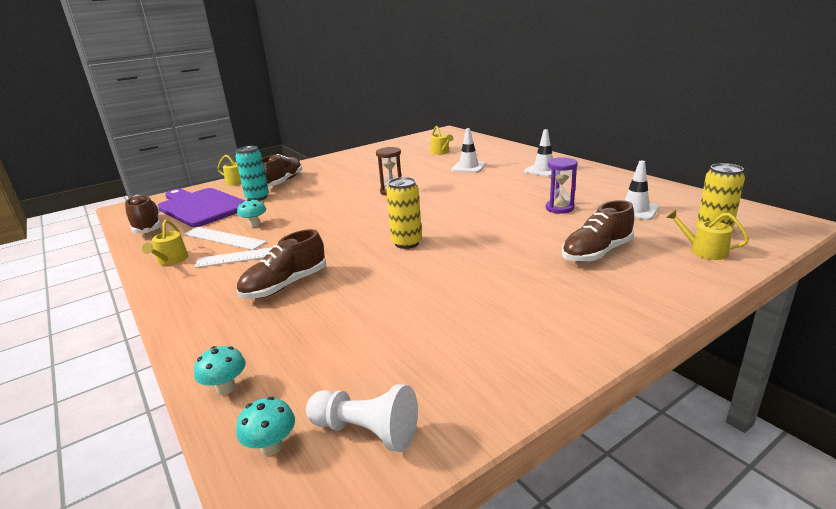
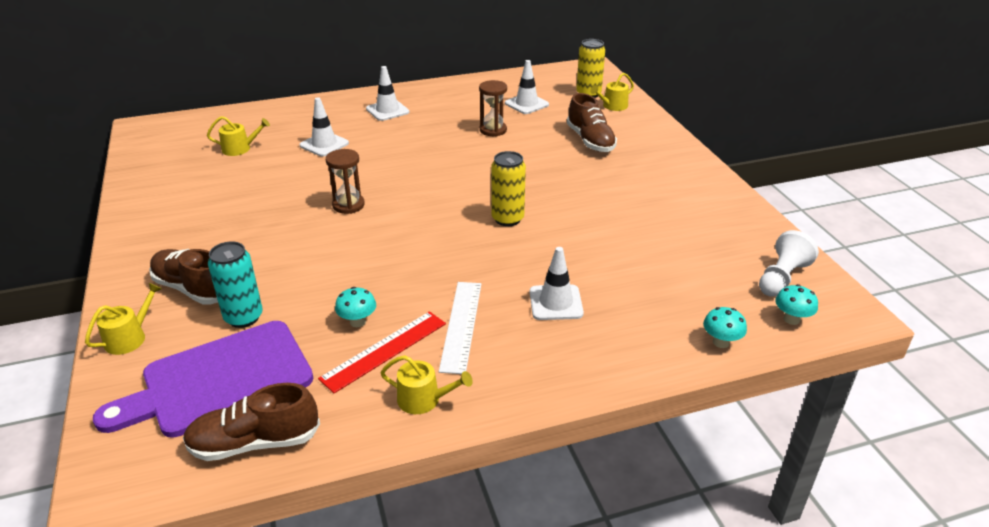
camera: 75 degrees left, 10 degrees up
(224, 238) = (384, 350): white ruler -> red ruler
(285, 285) = (556, 303): brown shoe -> white traffic cone
(559, 208) = (493, 130): purple hourglass -> brown hourglass

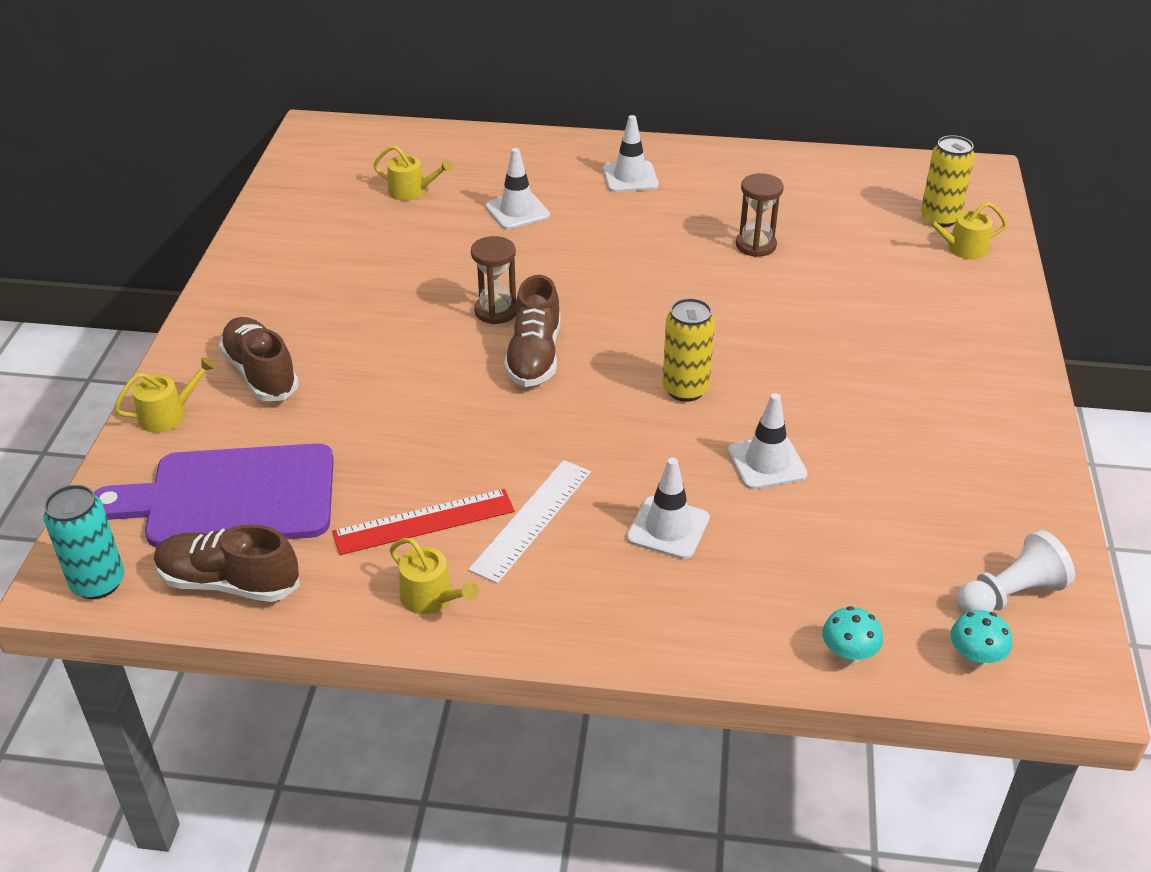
camera: 25 degrees right, 5 degrees up
(243, 317) = (295, 428): turquoise can -> turquoise can (98, 583)
(357, 322) = (415, 475): turquoise mushroom -> none
(526, 104) = (833, 213): white traffic cone -> white traffic cone (766, 463)
(590, 141) = (886, 299): brown shoe -> brown shoe (534, 356)

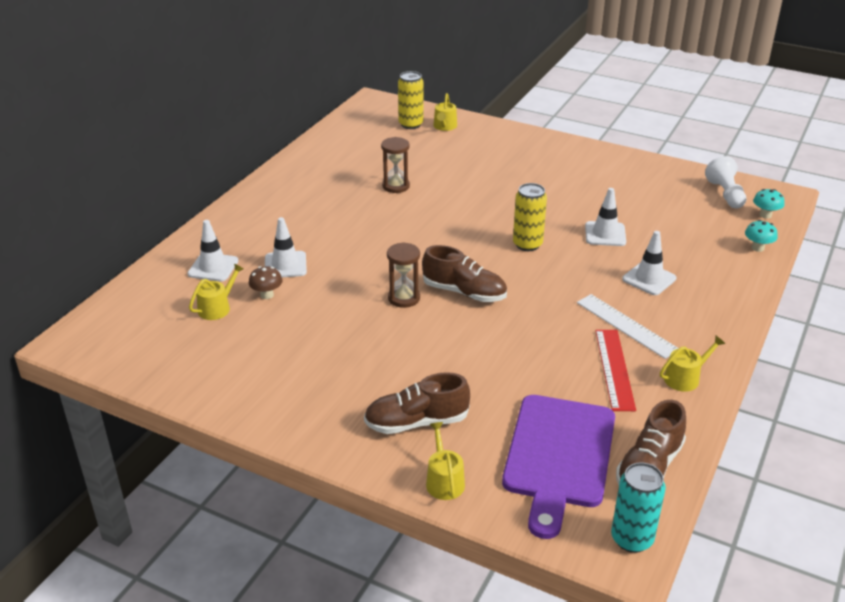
camera: 70 degrees left, 5 degrees down
(451, 215) = (267, 295): none -> brown mushroom
(630, 177) = (280, 211): white traffic cone -> white traffic cone (213, 267)

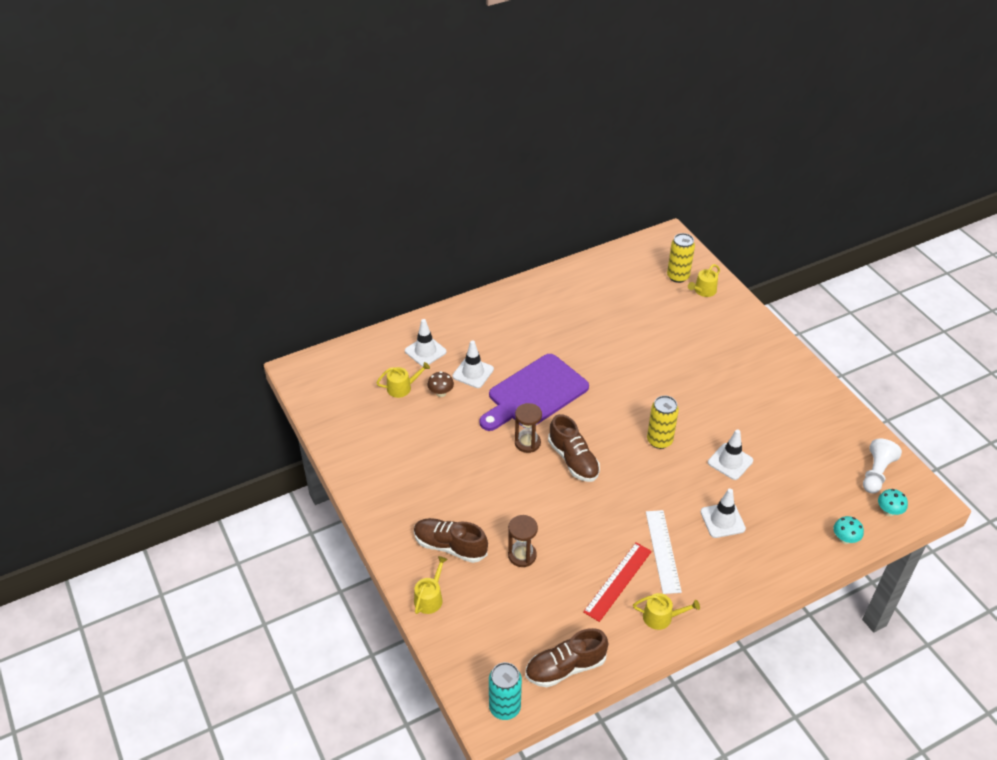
camera: 35 degrees right, 10 degrees up
(396, 186) = (611, 336): brown hourglass -> brown hourglass (522, 555)
(558, 456) = (515, 623): purple cutting board -> purple cutting board (534, 394)

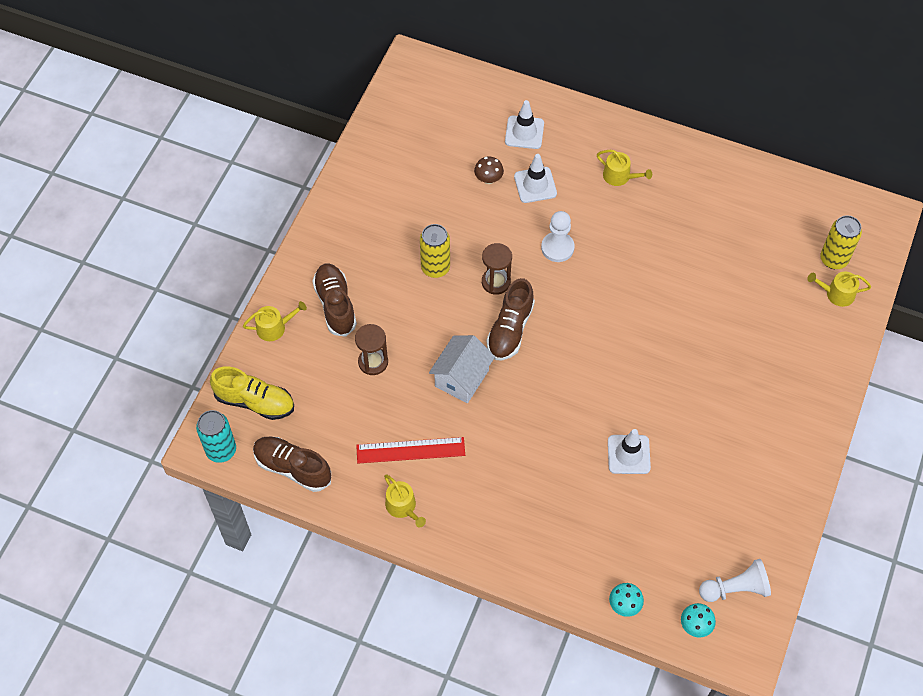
camera: 50 degrees right, 15 degrees up
(402, 387) = (466, 147): yellow watering can -> yellow watering can (619, 176)
(482, 654) = (255, 401): none -> yellow shoe
(534, 394) = (557, 248): purple cutting board -> white pawn
(586, 512) = (461, 378): none -> white house
(659, 440) = (598, 381): yellow can -> yellow can (435, 268)
(663, 551) = (473, 464): white ruler -> none
(722, 520) = (552, 490): white traffic cone -> none

